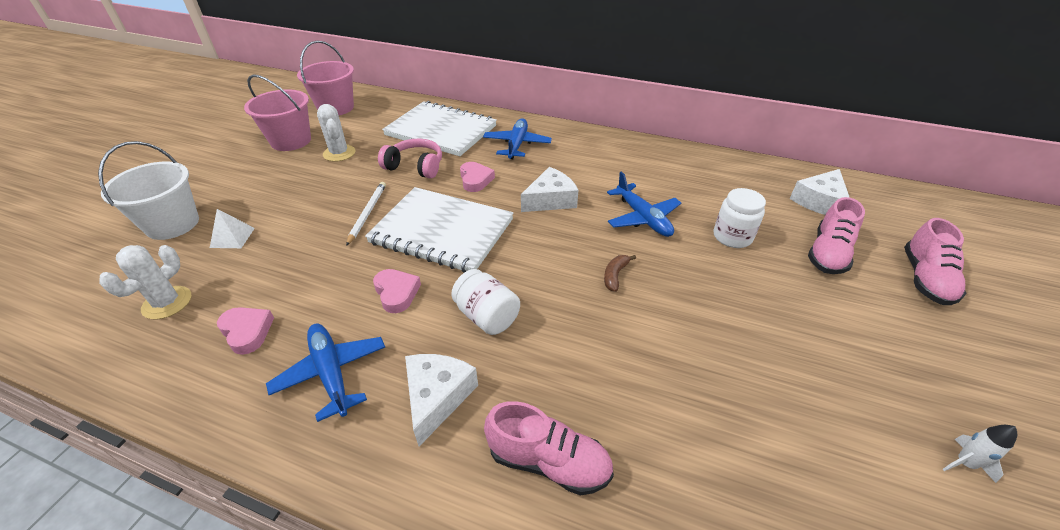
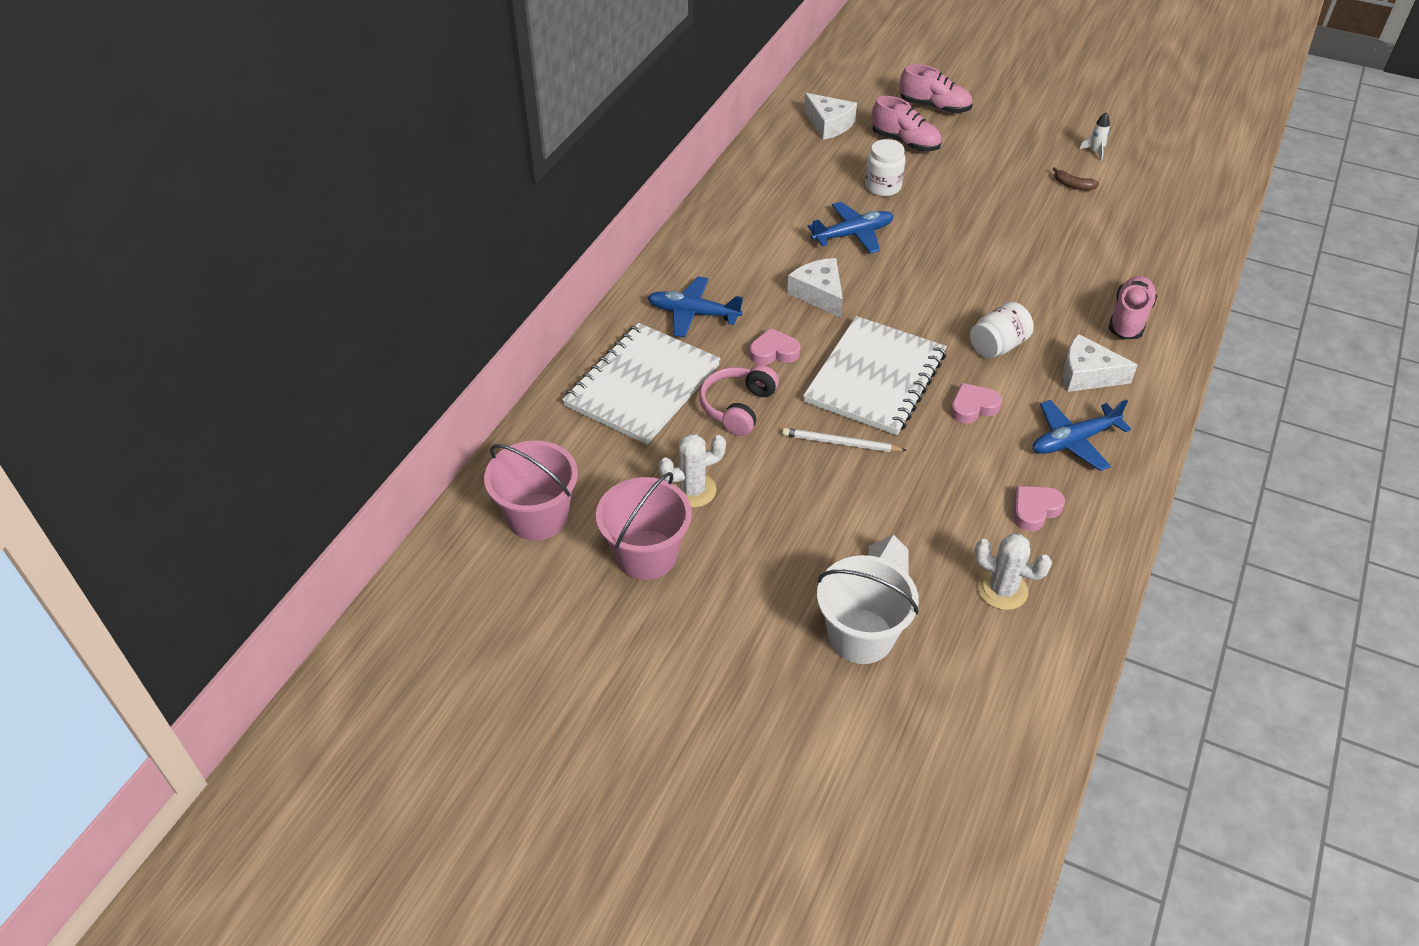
camera: 85 degrees left, 5 degrees up
(615, 275) = (939, 264): brown banana -> brown banana (1073, 185)

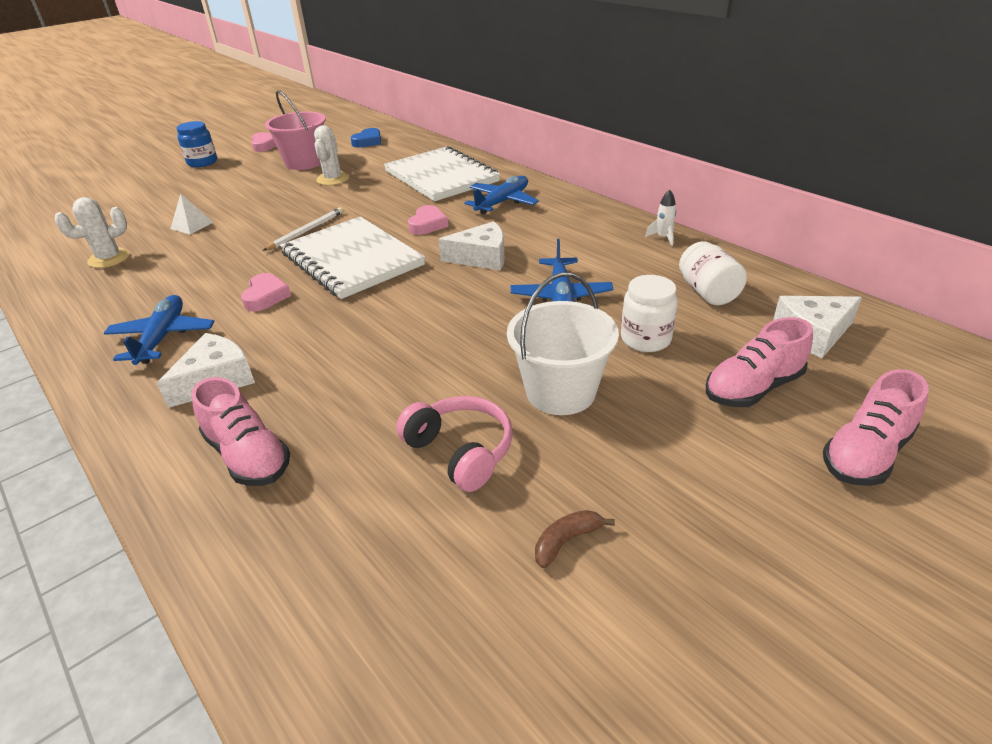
camera: 115 degrees right, 10 degrees down
(538, 517) = (368, 142): pink bucket -> blue heart
(695, 701) = (202, 162): none -> blue jar
(738, 407) = (385, 202): pink headphones -> pink headphones (460, 451)
(860, 636) = (163, 206): white bucket -> white bucket (560, 391)
(997, 346) = (317, 335): white jar -> white jar (707, 292)
(1034, 510) = (138, 292): pink heart -> pink heart (265, 145)
(1095, 152) = (665, 637): white rocket -> white rocket (663, 238)

